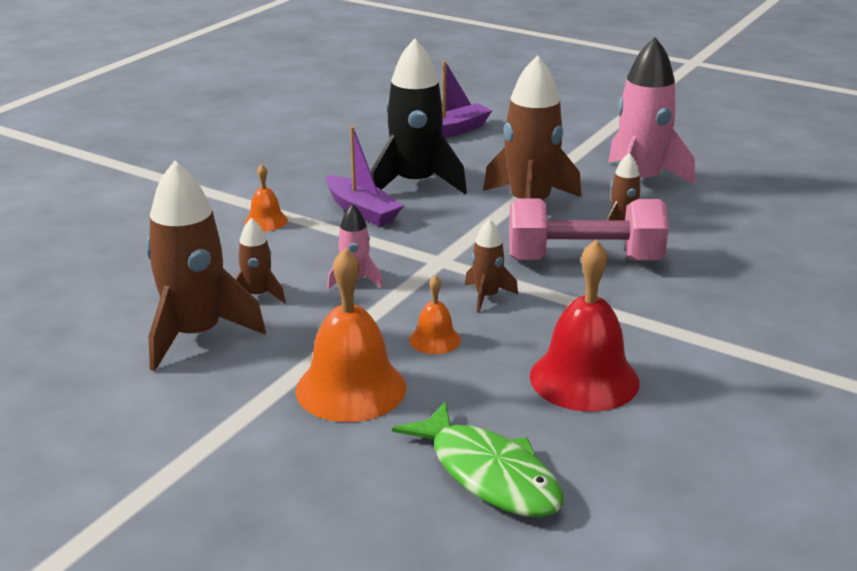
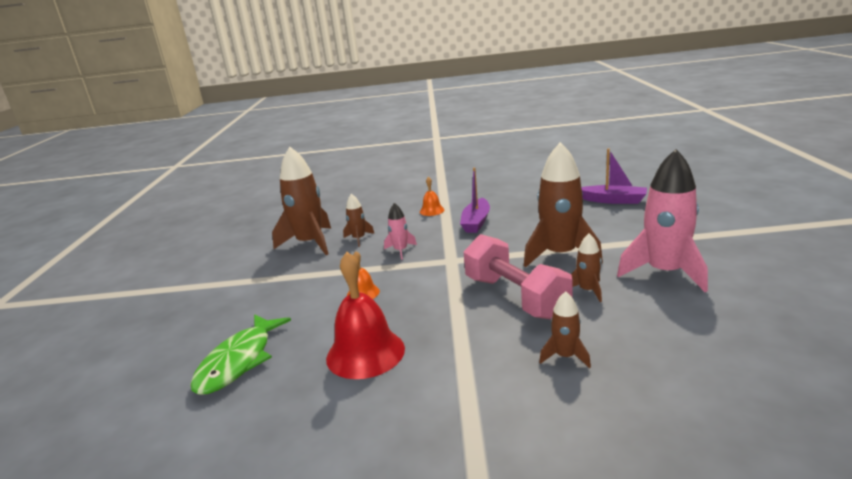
camera: 60 degrees right, 5 degrees down
(351, 388) = (294, 293): orange bell -> none
(415, 184) = (529, 220): black rocket -> none
(487, 297) = (427, 287): brown rocket -> brown rocket (565, 356)

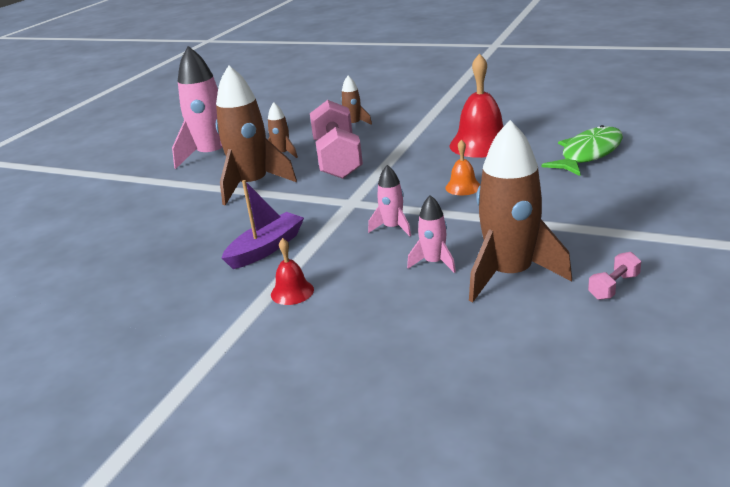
camera: 155 degrees left, 5 degrees up
(250, 250) = (614, 287): none -> pink dumbbell
(359, 239) = (434, 262): brown rocket -> pink rocket
(432, 210) = (292, 292): orange bell -> red bell
(613, 200) = (87, 237): purple boat -> none

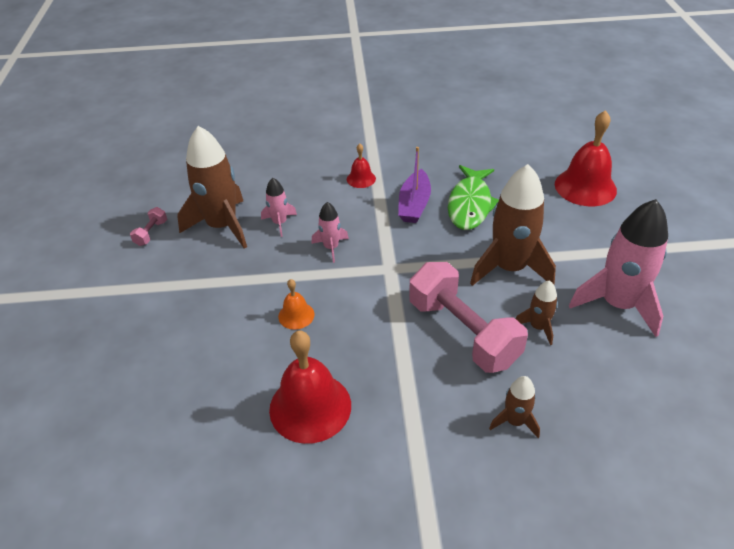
camera: 150 degrees right, 15 degrees up
(87, 228) = (585, 187): none -> red bell
(588, 154) = (175, 413): green fish -> green fish (470, 204)

